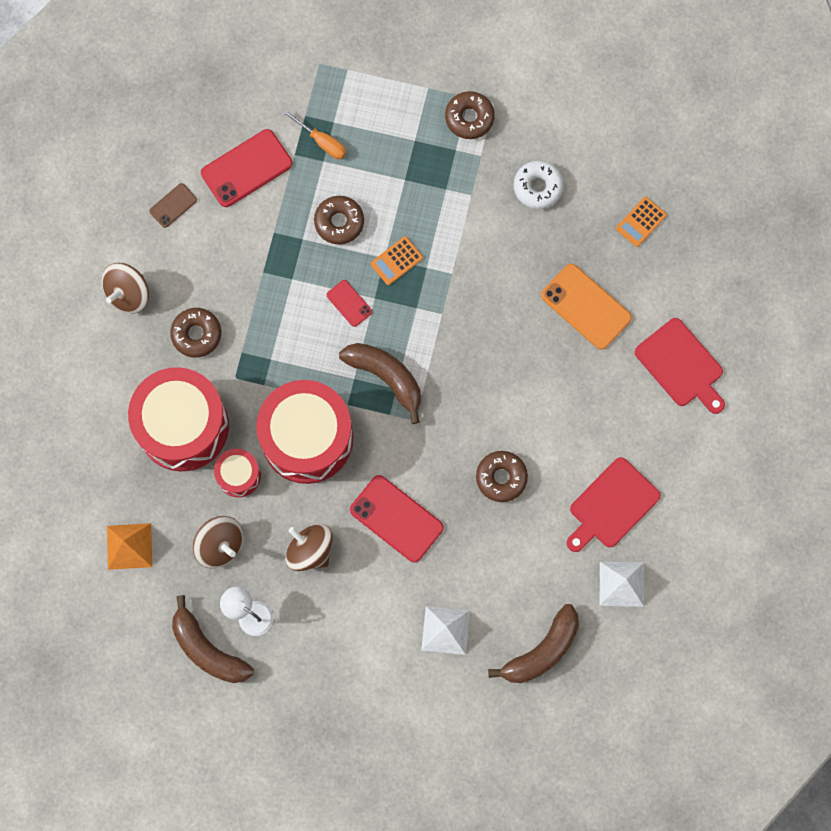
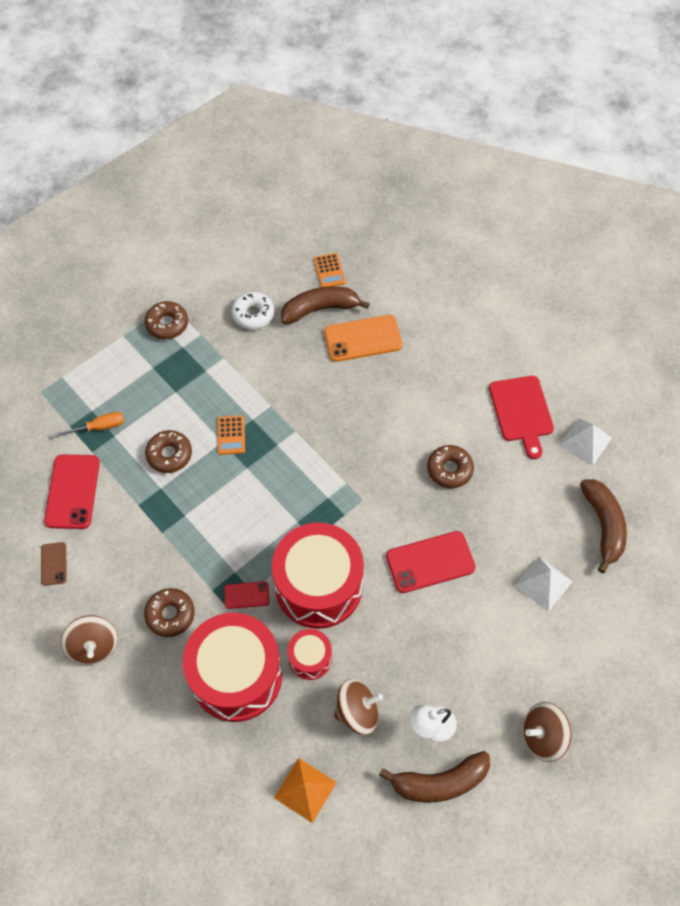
camera: 55 degrees left, 15 degrees down
(310, 550) = (411, 643): brown spinning top -> brown spinning top (542, 736)
(349, 303) = (236, 487): red phone -> red phone (247, 595)
(386, 377) = (314, 498): brown banana -> brown banana (320, 309)
(681, 365) = (450, 309): red cutting board -> none

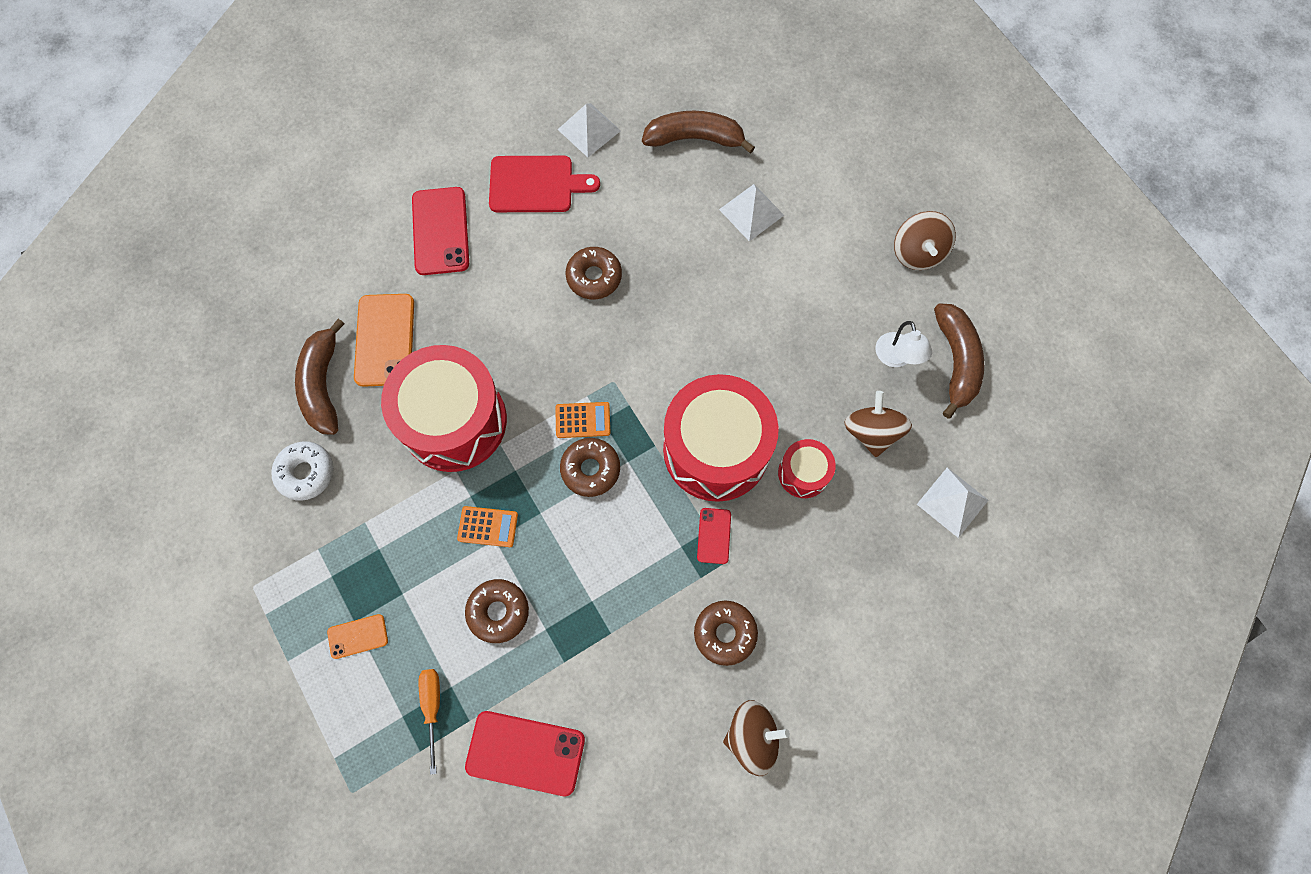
camera: 80 degrees left, 10 degrees up
(53, 564) = (628, 786): brown phone -> none
(143, 372) = (358, 636): none -> orange phone
(167, 324) = (287, 594): brown donut -> brown donut (590, 469)
(236, 676) = (813, 561): red drum -> red drum (454, 421)
(305, 790) = (952, 502): orange pyramid -> white pyramid
(329, 271) = (265, 363): orange calculator -> orange calculator (583, 420)
(430, 562) = (707, 321): red phone -> red phone (440, 231)

